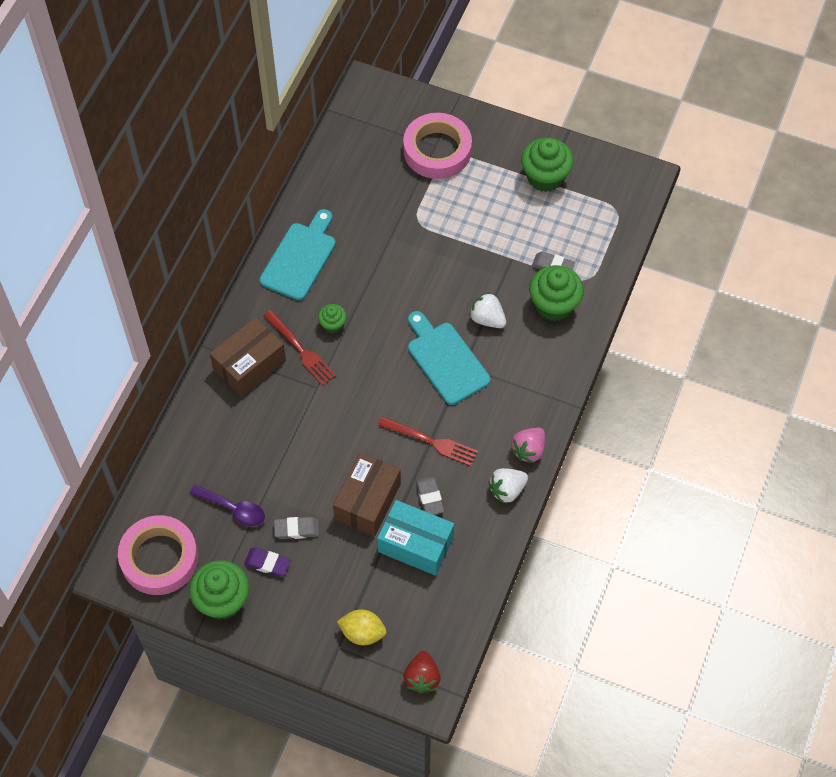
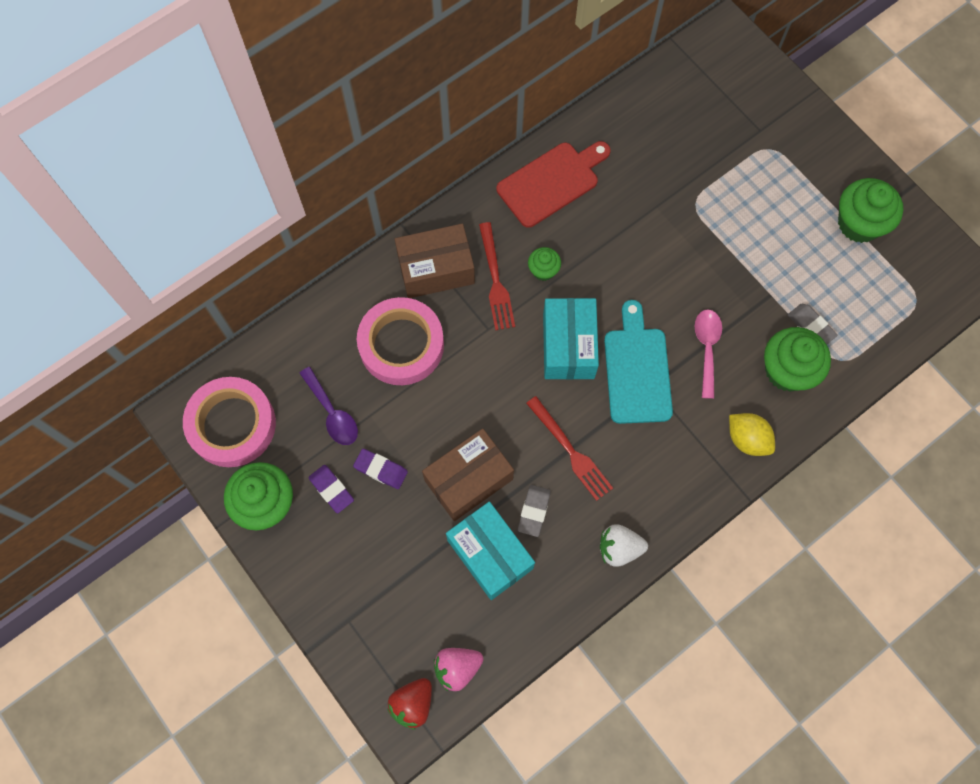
camera: 30 degrees right, 10 degrees up
(296, 529) = (381, 470): grey eraser -> purple eraser
(300, 258) = (551, 182): turquoise cutting board -> red cutting board
(362, 633) = (381, 619): yellow lemon -> yellow lemon (747, 439)
(384, 369) = (568, 346): none -> turquoise box
(437, 150) = (759, 137): pink tape -> pink tape (401, 345)
(487, 319) = (707, 348): white strawberry -> pink spoon
(528, 450) = (667, 517): pink strawberry -> pink strawberry (457, 668)

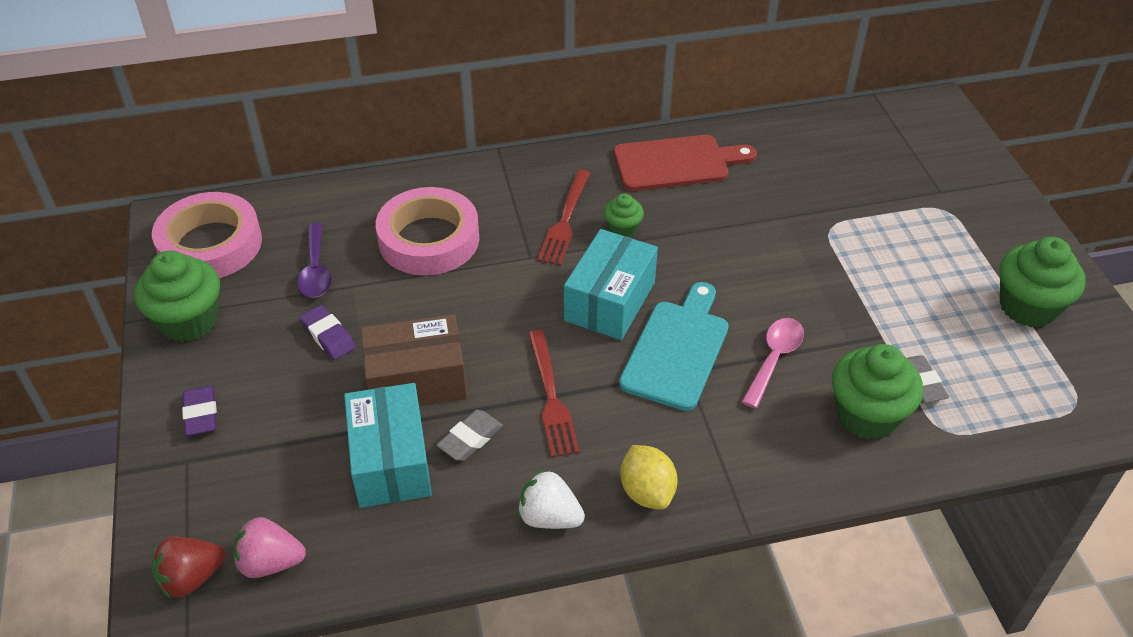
camera: 25 degrees right, 25 degrees down
(331, 489) = (264, 334): purple eraser -> purple eraser (201, 414)
(436, 269) = (508, 192): brown box -> none
(747, 439) = (778, 466): yellow lemon -> yellow lemon (647, 492)

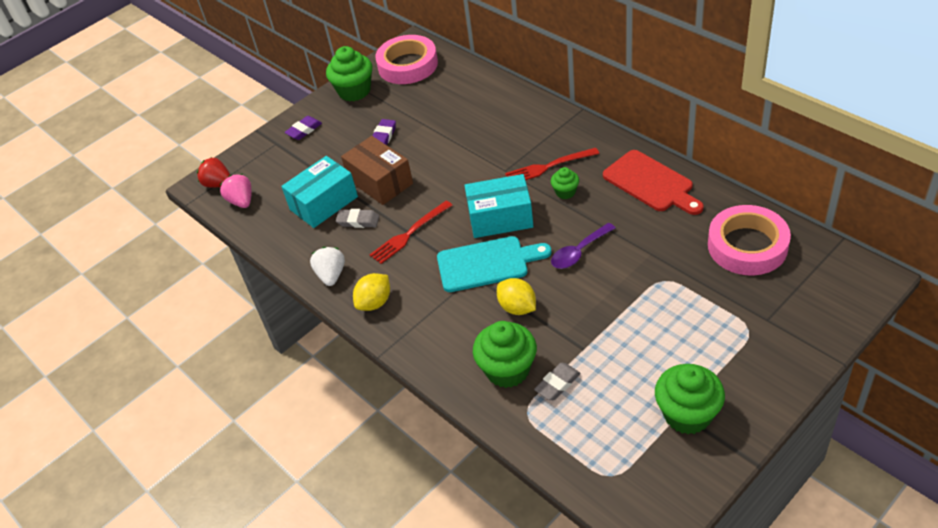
camera: 65 degrees right, 0 degrees up
(316, 270) = (422, 106): purple spoon -> purple spoon (579, 252)
(429, 239) = (482, 128): pink tape -> pink tape (747, 246)
(774, 359) = (517, 307): pink spoon -> yellow lemon

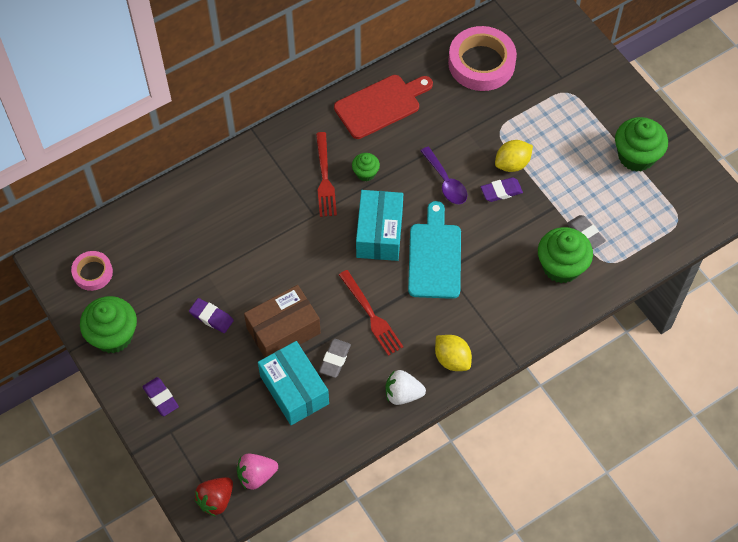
camera: 85 degrees left, 15 degrees up
(408, 65) = (93, 273): pink tape -> pink tape, size x0.55
(517, 307) = (495, 244): yellow lemon -> yellow lemon (512, 164)
(585, 298) = (501, 191): none -> purple eraser

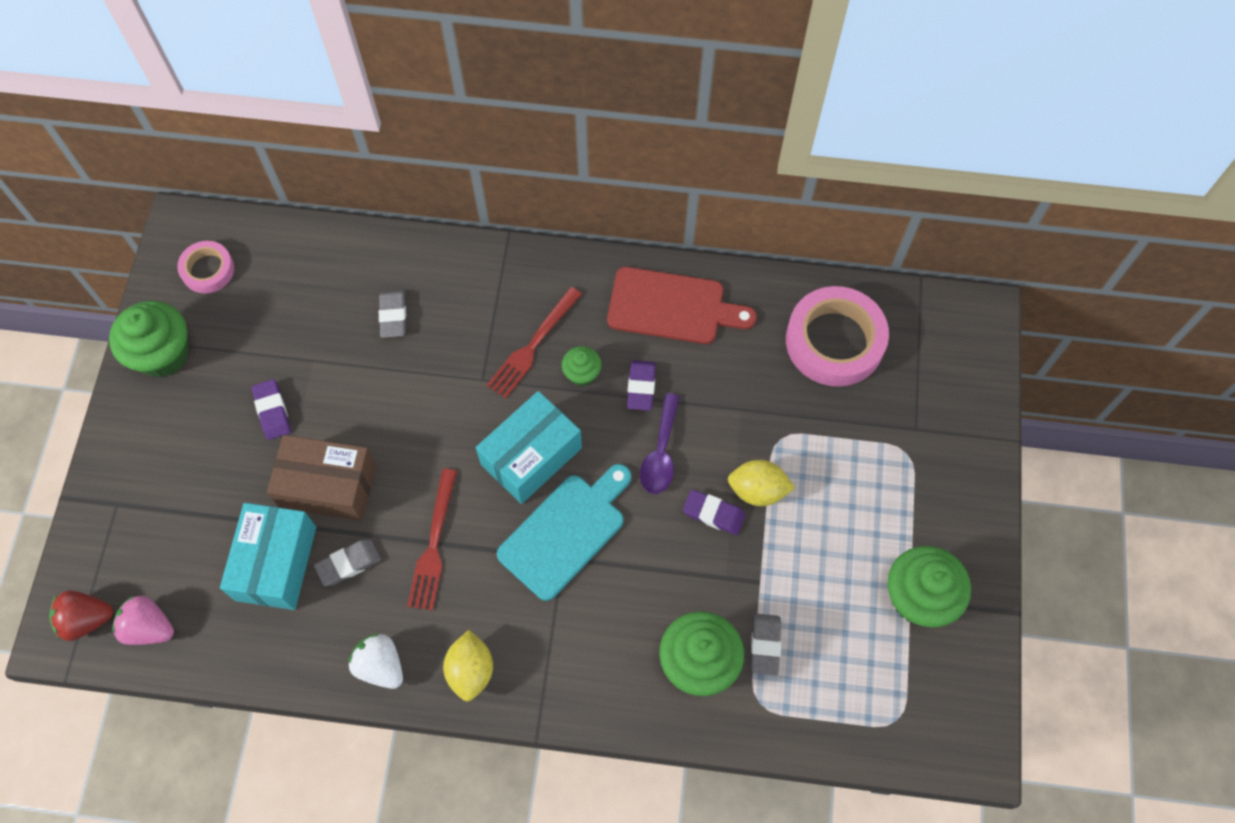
camera: 40 degrees right, 5 degrees up
(161, 398) = (142, 460): purple eraser -> purple eraser (641, 387)
(230, 219) = (393, 316): none -> grey eraser

